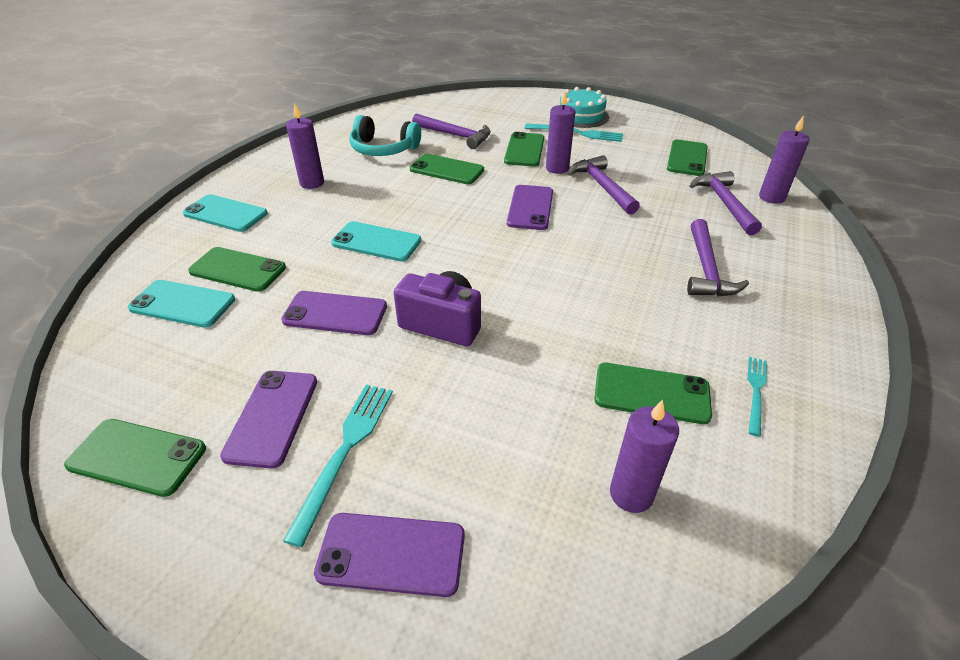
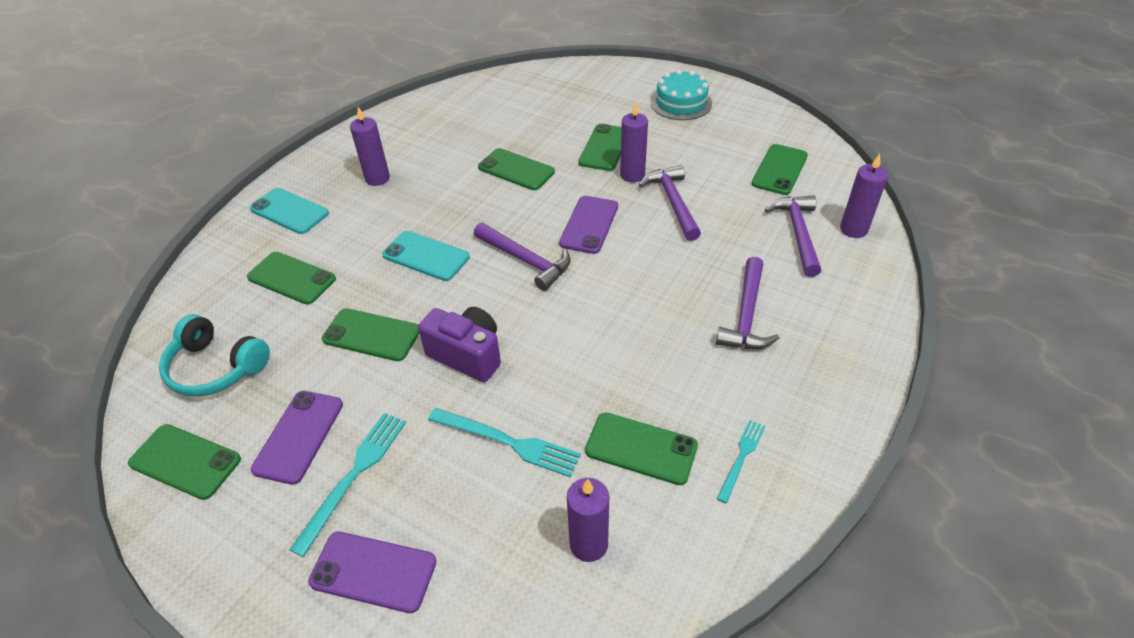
camera: 10 degrees right, 5 degrees up
(182, 304) = (238, 312): turquoise phone -> none
(335, 314) = (371, 335): purple phone -> green phone
(383, 149) = (457, 138): turquoise headphones -> turquoise headphones (216, 367)
(455, 135) = (536, 124): purple hammer -> purple hammer (526, 260)
(577, 133) = (669, 127): turquoise fork -> turquoise fork (508, 442)

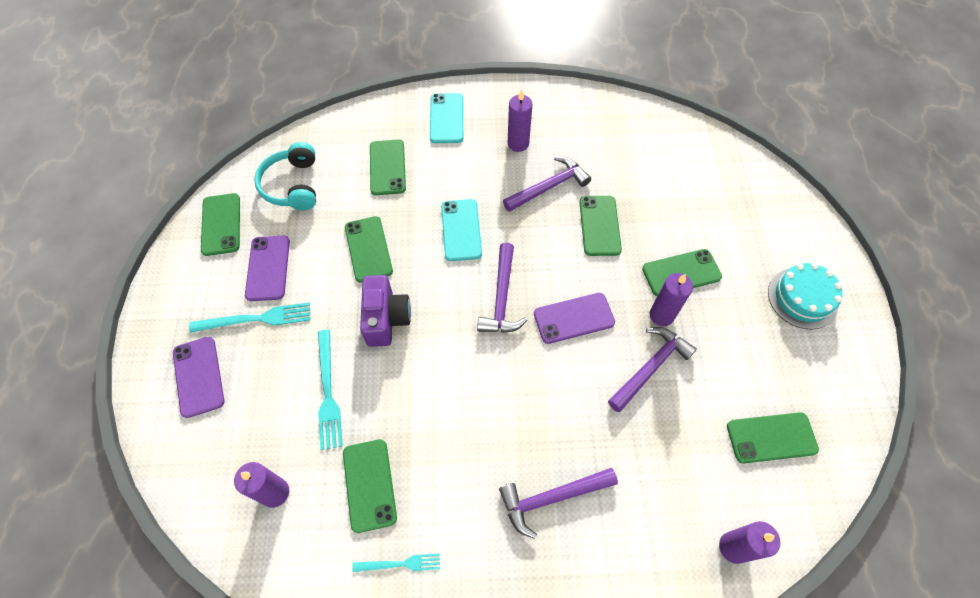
camera: 55 degrees right, 15 degrees up
(299, 436) = (268, 268): purple phone -> purple phone turned 75 degrees counterclockwise
(797, 233) = (688, 496): purple hammer -> purple hammer (549, 187)

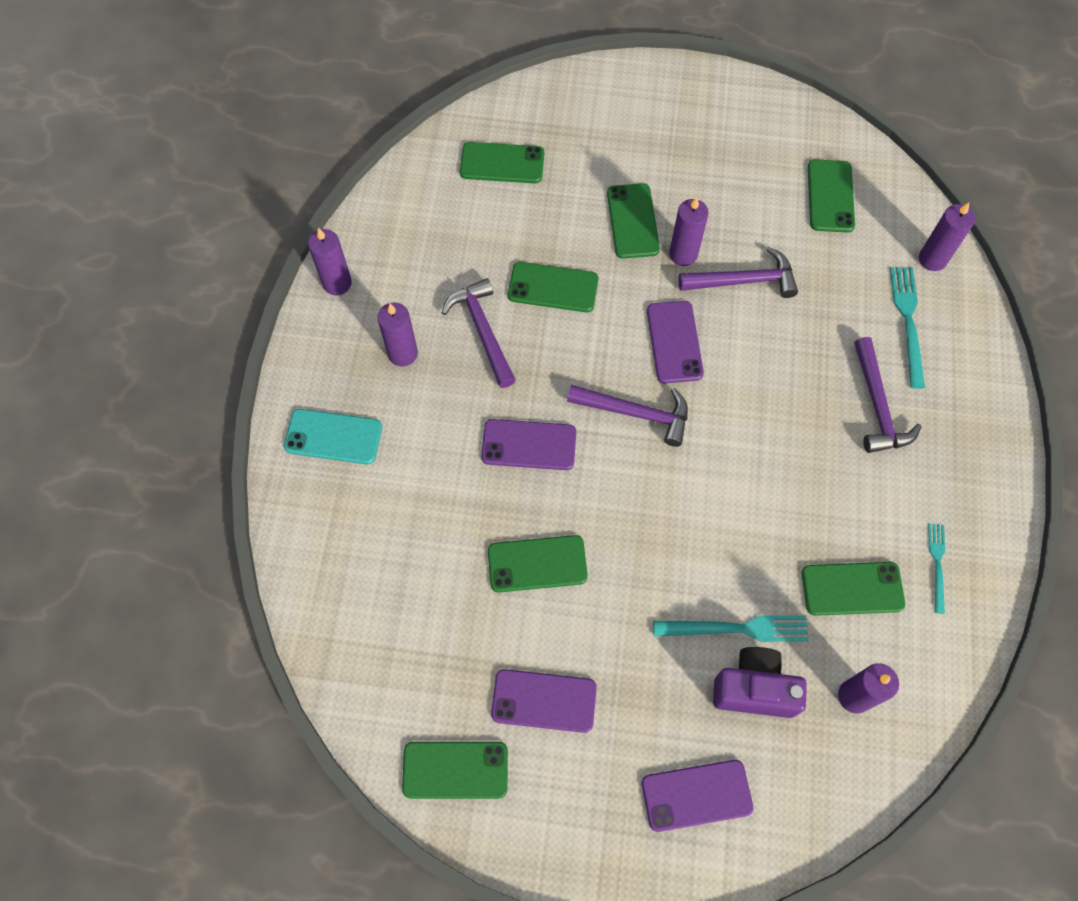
camera: 80 degrees left, 5 degrees up
(256, 319) = (621, 718): turquoise fork -> turquoise fork (908, 321)
(292, 185) = (406, 662): turquoise headphones -> none
(386, 319) = (645, 551): purple camera -> purple camera (754, 689)
(387, 167) = (404, 526): green phone -> green phone (502, 163)
(461, 230) = (529, 445): turquoise phone -> purple phone
(564, 98) = (337, 283): none -> purple candle
(650, 367) = (744, 281): purple hammer -> purple hammer turned 120 degrees clockwise
(802, 298) = (681, 120): turquoise cake -> none

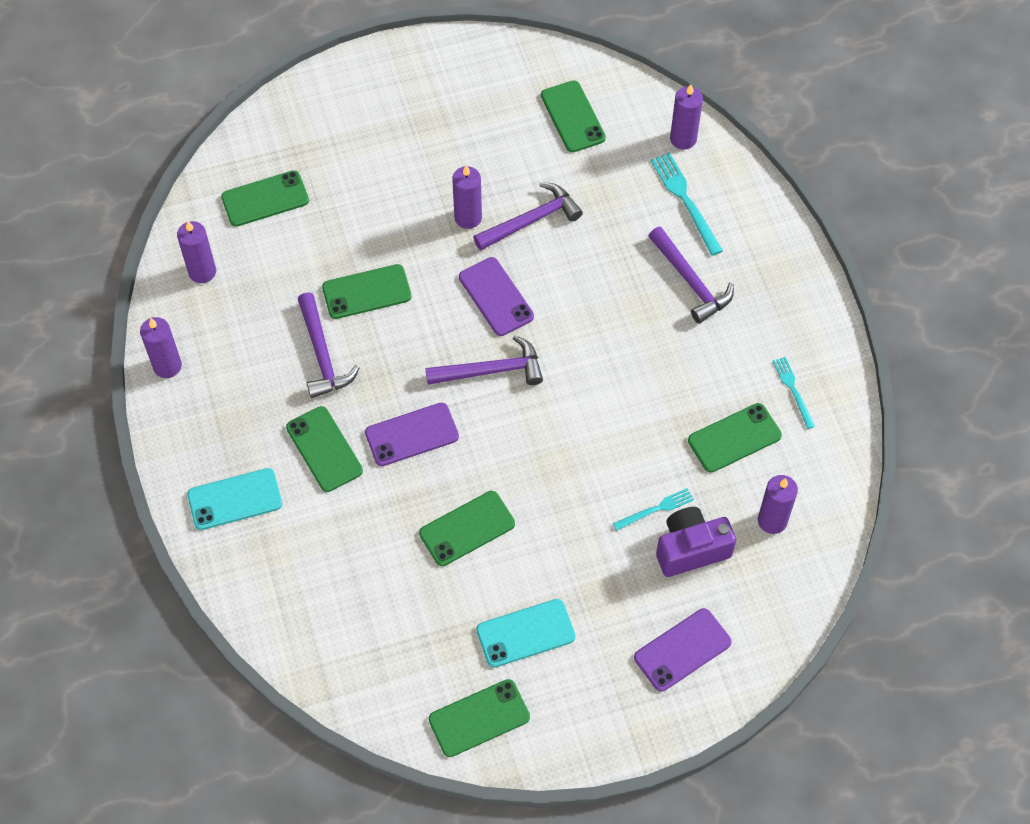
camera: 25 degrees left, 5 degrees down
(403, 353) = (260, 403): purple candle -> purple candle (202, 272)
(482, 331) = (322, 354): purple hammer -> purple hammer turned 150 degrees counterclockwise
(544, 701) = (525, 633): purple phone -> turquoise phone
(632, 221) = (409, 206): green phone -> green phone (324, 449)
(736, 628) = (656, 509): turquoise fork -> turquoise fork, size x0.62

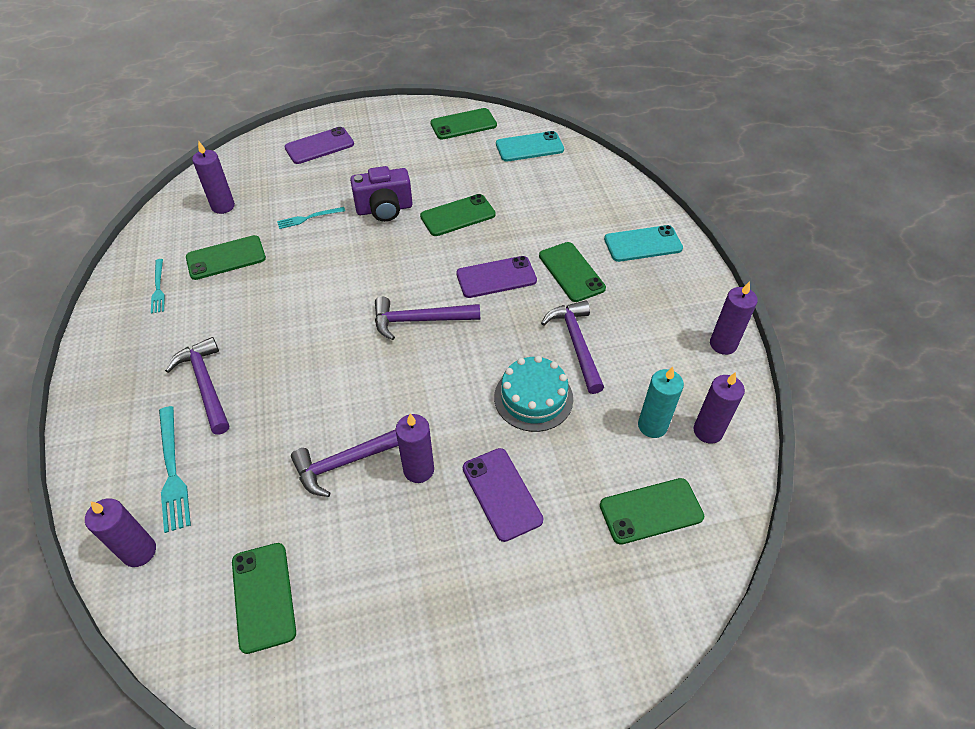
camera: 175 degrees left, 10 degrees down
(254, 273) = (652, 426): none -> turquoise candle
(366, 292) = (533, 398): green phone -> turquoise cake
(496, 297) = (403, 384): purple phone -> purple phone (501, 494)
(525, 633) = (425, 159): turquoise phone -> turquoise phone (529, 147)
(691, 549) = (291, 194): purple camera -> purple camera (384, 209)

